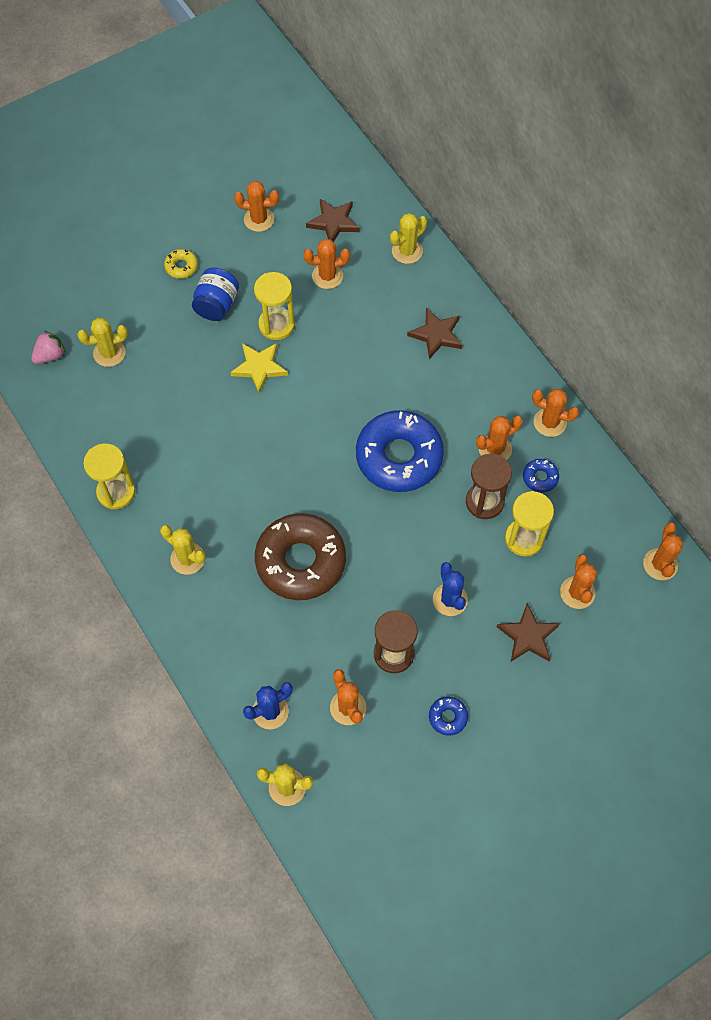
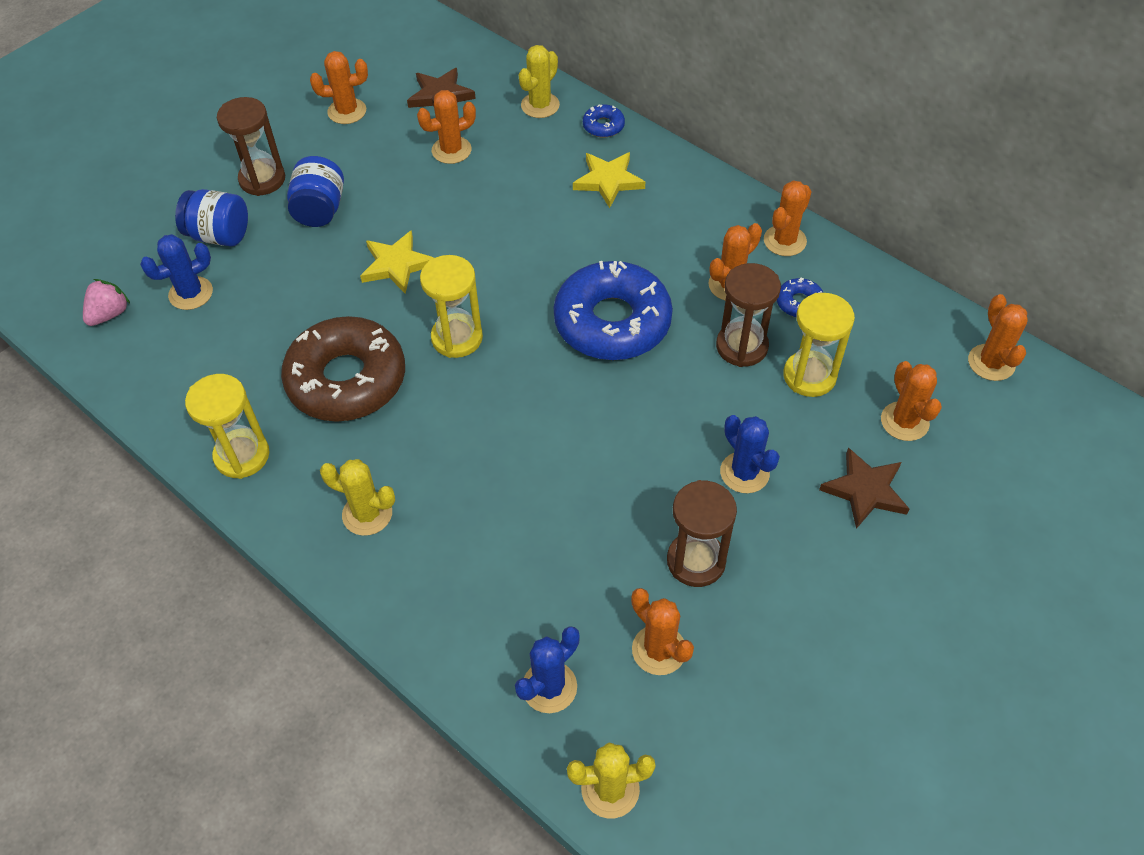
camera: 15 degrees left, 10 degrees down
(109, 353) = (191, 293): yellow cactus -> blue cactus
(140, 308) = (219, 235): none -> blue jar
(181, 266) = (262, 179): yellow donut -> brown hourglass
(276, 325) = (404, 214): yellow hourglass -> yellow hourglass (457, 338)
(300, 561) = (526, 477): brown donut -> brown donut (346, 379)
(436, 335) = (608, 181): brown star -> yellow star
(448, 717) = (802, 624): blue donut -> blue donut (603, 126)
(550, 422) = (784, 241): orange cactus -> orange cactus turned 60 degrees counterclockwise

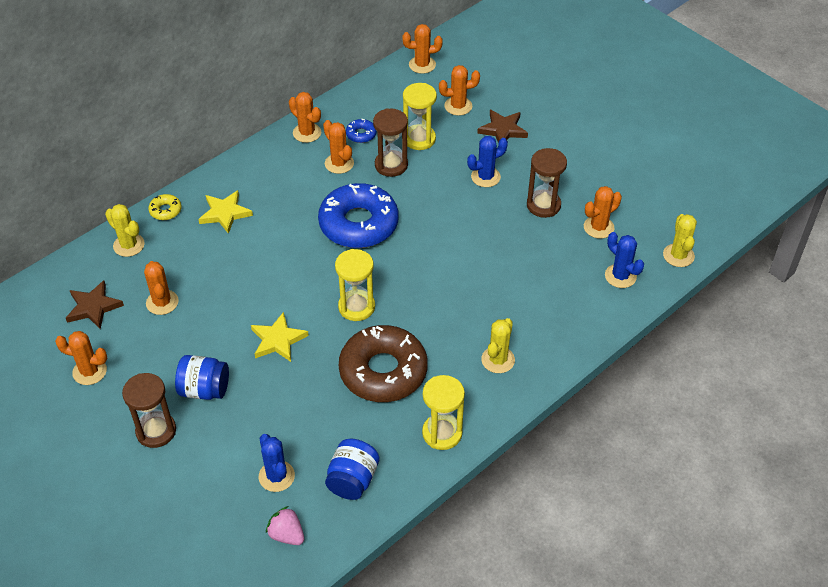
camera: 85 degrees left, 5 degrees down
(219, 235) = (215, 459): blue jar -> blue jar (352, 480)
(347, 111) = (89, 371): orange cactus -> orange cactus turned 75 degrees counterclockwise
(603, 126) = (165, 210): blue donut -> yellow donut

